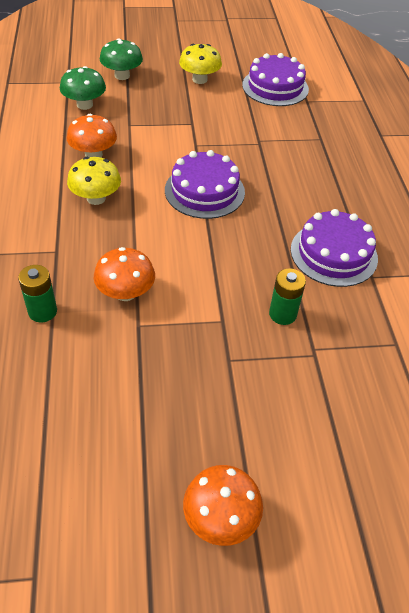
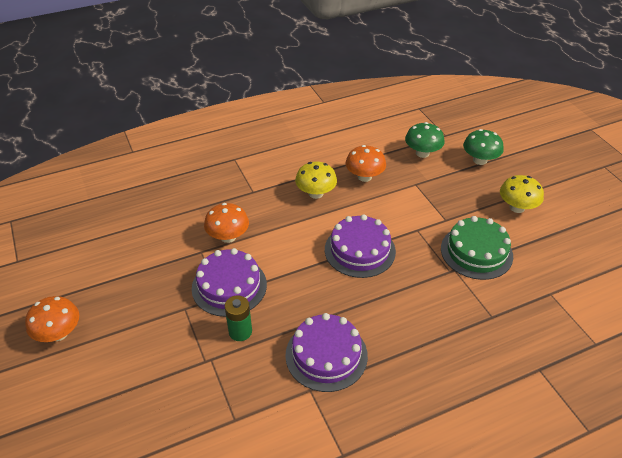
camera: 75 degrees right, 5 degrees down
(42, 311) = (197, 203): green battery -> none
(243, 120) = (476, 252): none -> green cake
(275, 87) = (553, 263): purple cake -> purple cake (229, 286)

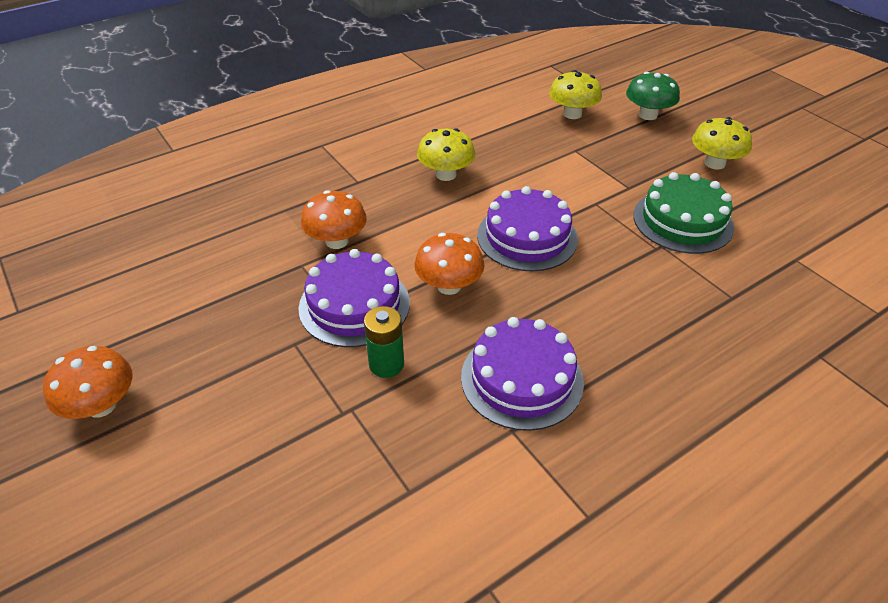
camera: 10 degrees left, 0 degrees up
(364, 177) = (505, 148): orange mushroom -> orange mushroom (449, 286)
(422, 153) = (572, 114): green mushroom -> yellow mushroom

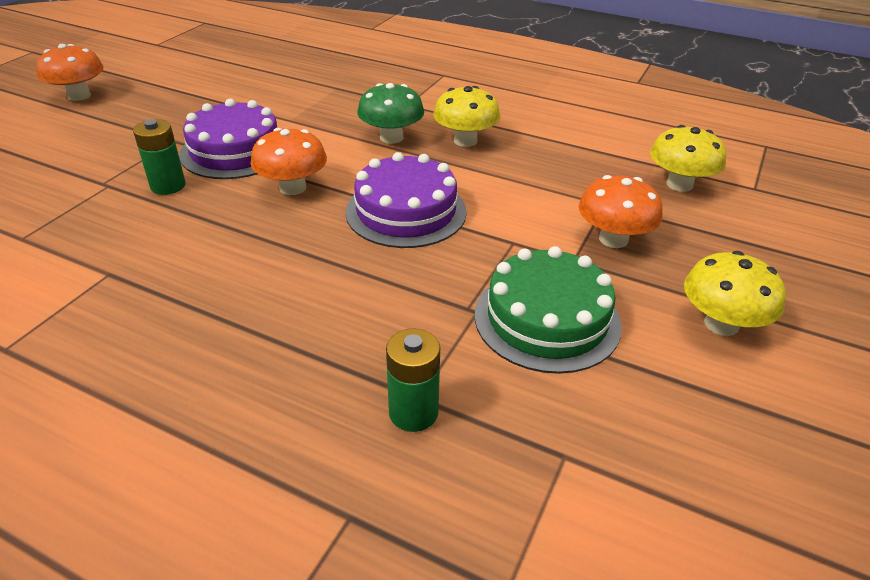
camera: 60 degrees right, 5 degrees down
(337, 241) = (314, 119): orange mushroom -> orange mushroom (613, 239)
(521, 379) = (181, 261): purple cake -> none
(648, 115) = (762, 240): green mushroom -> green mushroom (391, 137)
(745, 304) = (413, 412): none -> green battery

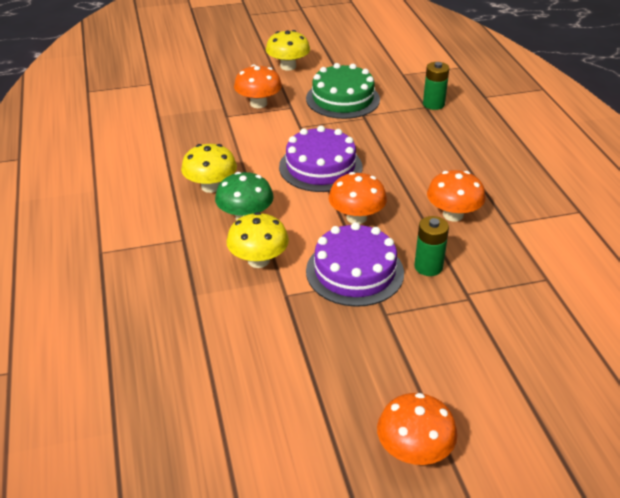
camera: 130 degrees left, 0 degrees up
(189, 245) = (453, 215): none -> orange mushroom
(679, 184) = (175, 102): yellow mushroom -> yellow mushroom (258, 260)

